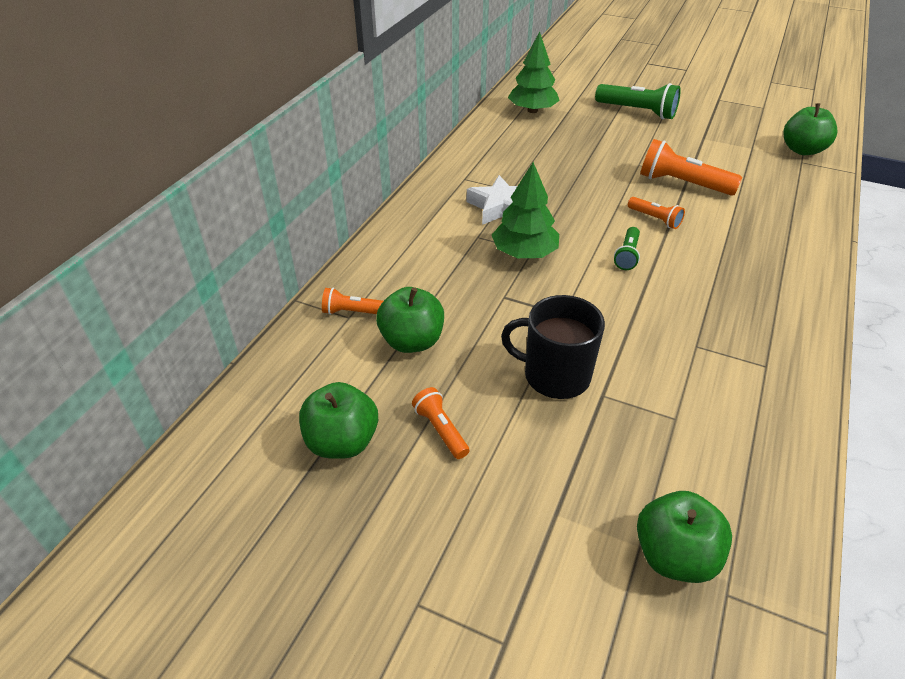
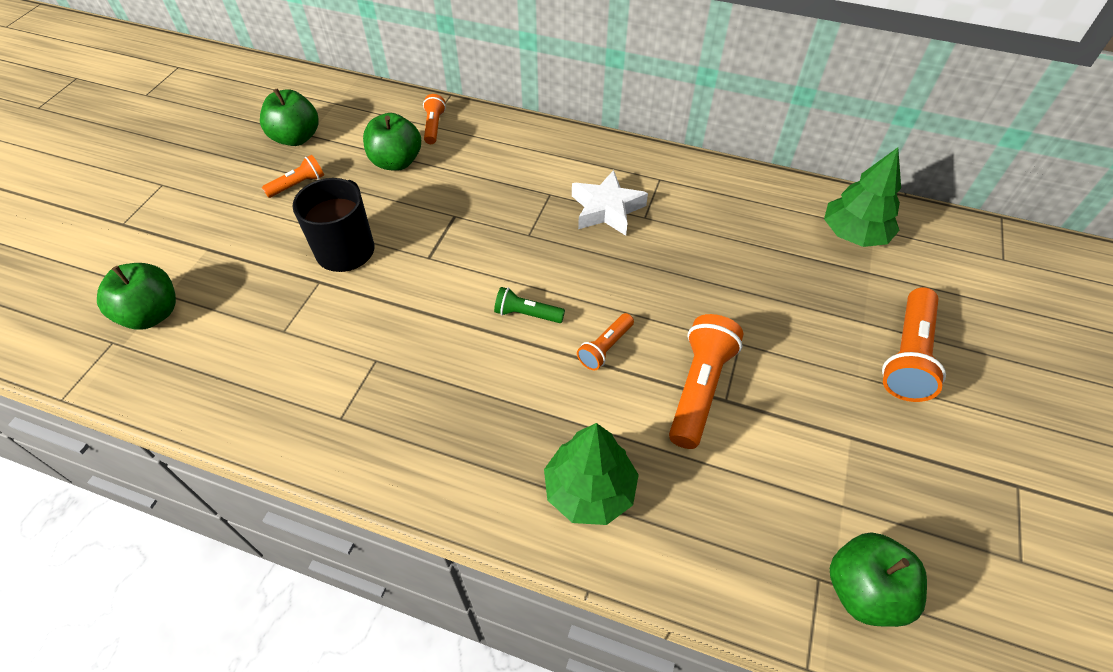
camera: 85 degrees right, 10 degrees up
(524, 253) = (524, 229): green tree -> green tree (589, 490)
(637, 111) = (907, 356): green flashlight -> orange flashlight

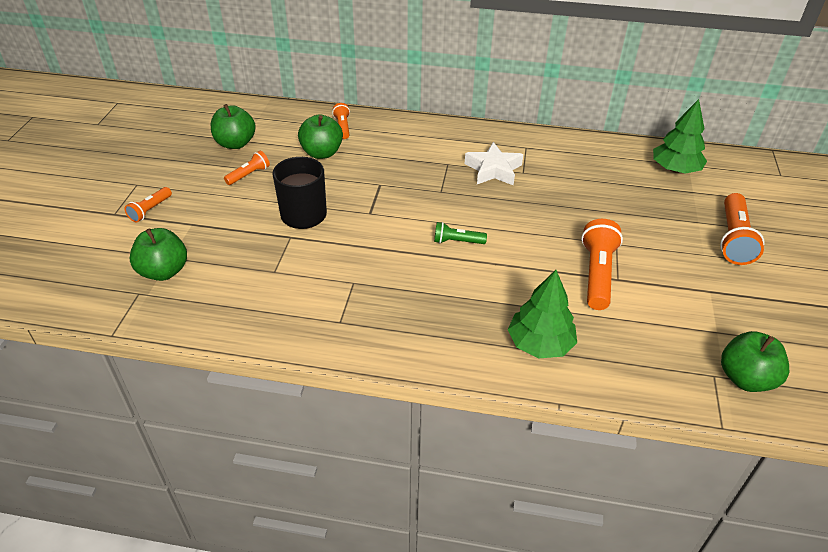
camera: 10 degrees left, 10 degrees down
(605, 348) = (522, 256): orange flashlight -> orange flashlight (150, 210)

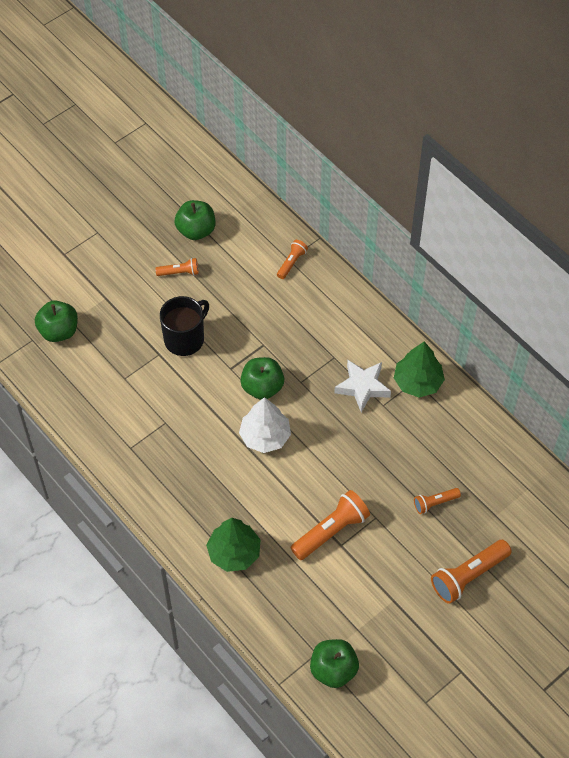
camera: 40 degrees right, 15 degrees up
(150, 210) = (88, 266): orange flashlight -> orange flashlight (435, 503)
(322, 153) = (250, 283): green apple -> green apple (262, 387)
(457, 241) = (265, 436): green flashlight -> white tree
(675, 169) = (510, 485): green tree -> green tree (417, 382)

